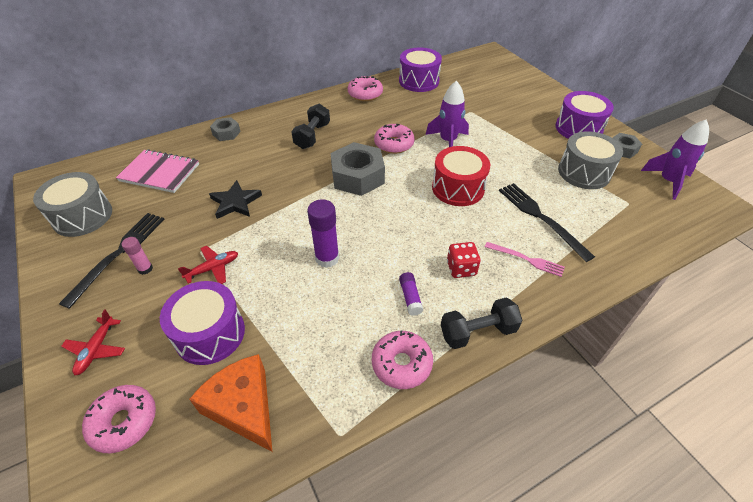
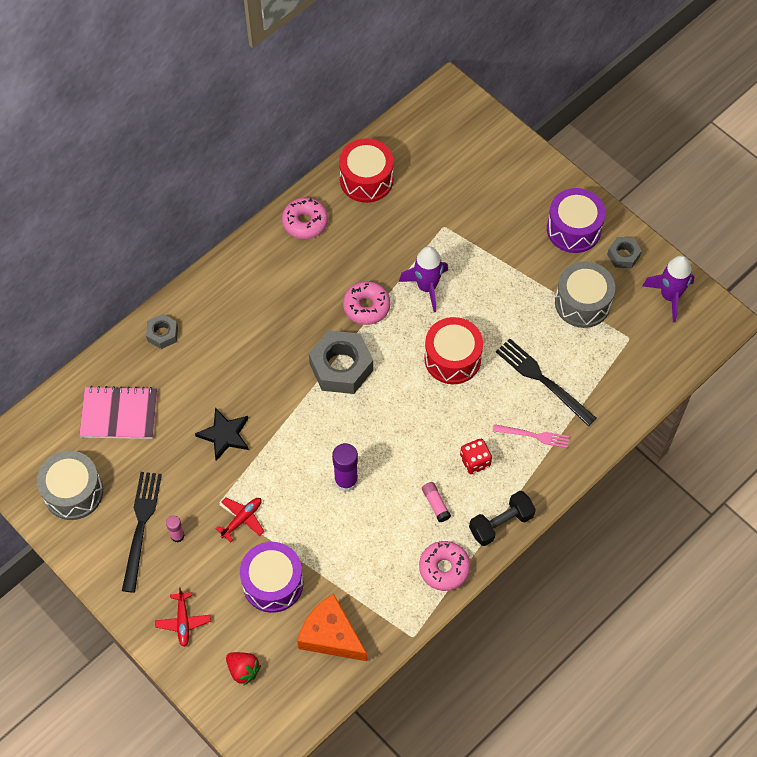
camera: 15 degrees left, 15 degrees up
(124, 422) = (243, 670): pink donut -> red strawberry
(312, 136) = (267, 315): black dumbbell -> none
(410, 297) = (435, 504): purple glue stick -> pink glue stick
(419, 81) = (366, 179): purple drum -> red drum

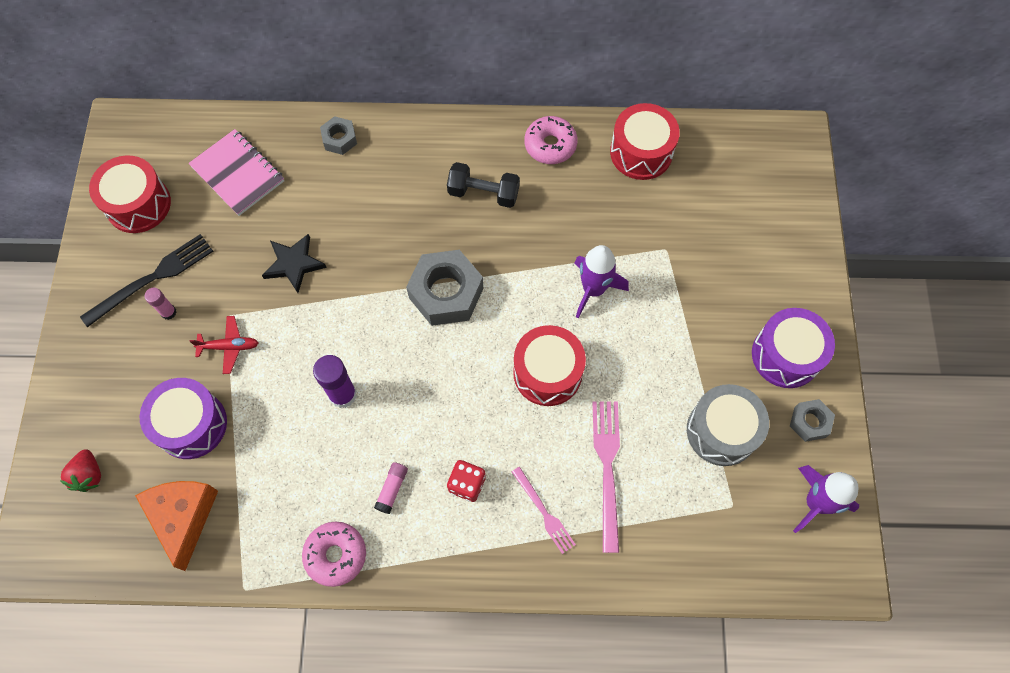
camera: 45 degrees right, 5 degrees up
(73, 492) = (138, 204): grey drum -> red drum
(183, 621) = (94, 387): red plane -> none
(366, 306) = (523, 260): pink donut -> none
(501, 523) = (427, 564): black dumbbell -> black dumbbell (483, 193)
(543, 380) = (607, 468): black fork -> pink fork

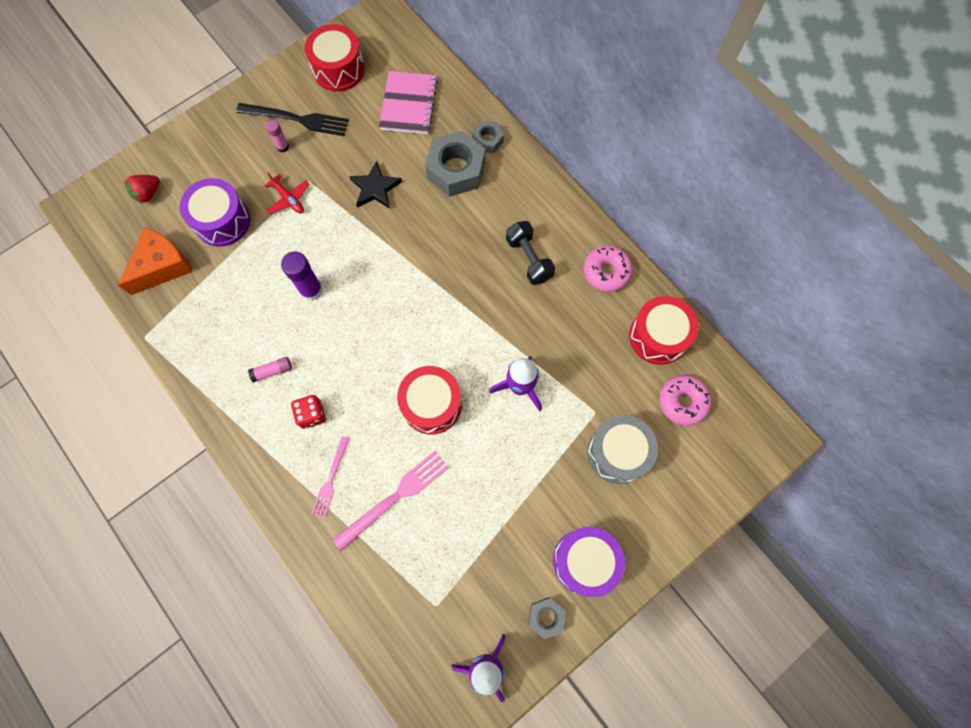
camera: 50 degrees right, 5 degrees up
(336, 555) = (204, 372): pink donut -> pink donut (682, 402)
(446, 293) = (434, 294): grey nut -> grey nut (456, 170)
(721, 431) = (486, 557): grey drum -> grey drum (617, 452)

